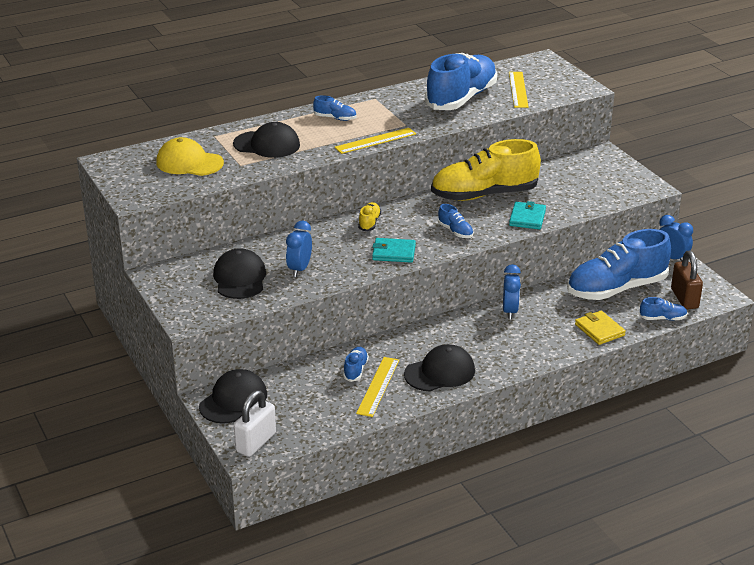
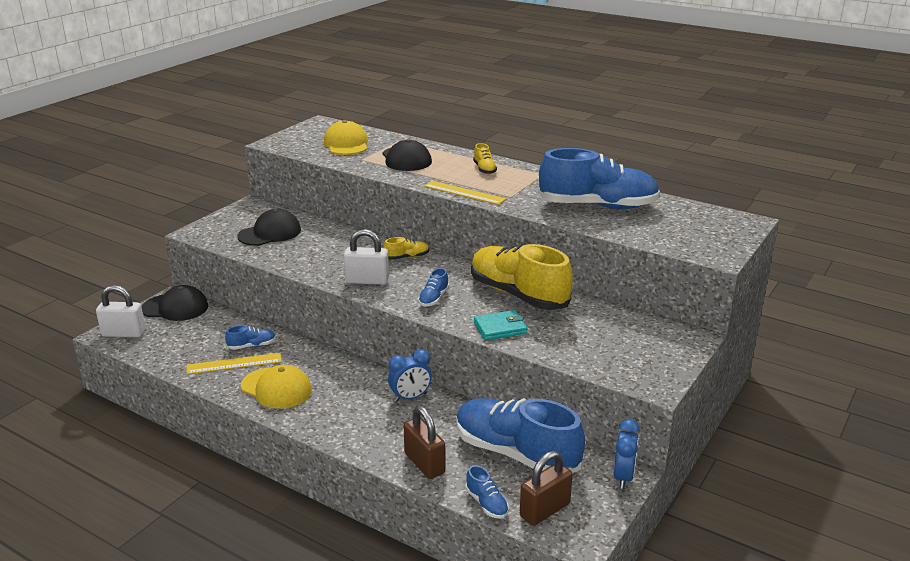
camera: 60 degrees right, 5 degrees down
(299, 269) = (303, 250): blue clock -> none
(335, 118) = (484, 169): blue shoe -> yellow shoe
(394, 252) = (367, 281): turquoise wallet -> white padlock
(440, 372) = (276, 388): black cap -> yellow cap
(518, 89) = (658, 225): yellow ruler -> none
(599, 330) = (424, 463): yellow wallet -> brown padlock

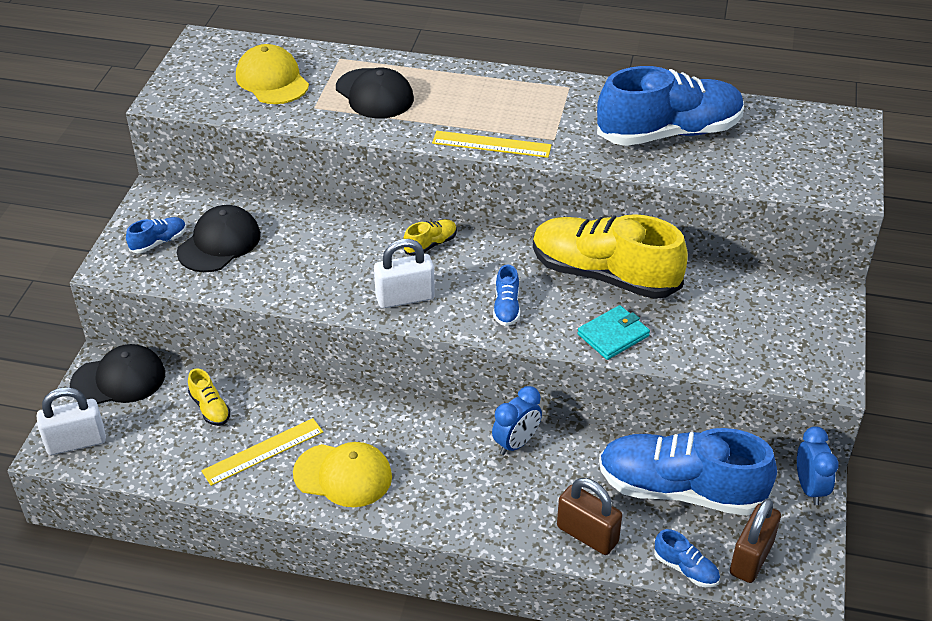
camera: 20 degrees left, 15 degrees up
(252, 346) = (267, 416): blue shoe -> blue shoe (158, 242)
(484, 169) = (490, 93): yellow shoe -> yellow shoe (210, 408)

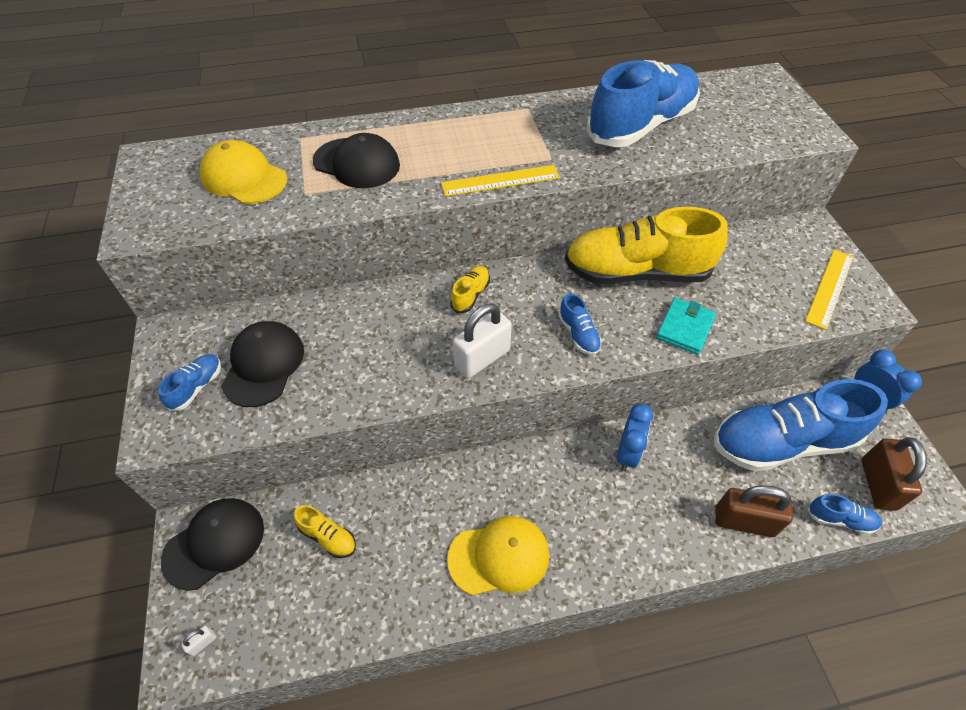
camera: 25 degrees left, 10 degrees up
(76, 442) = (203, 643): white padlock -> white padlock, size x0.40
(263, 451) = (408, 564): yellow ruler -> yellow ruler (829, 288)

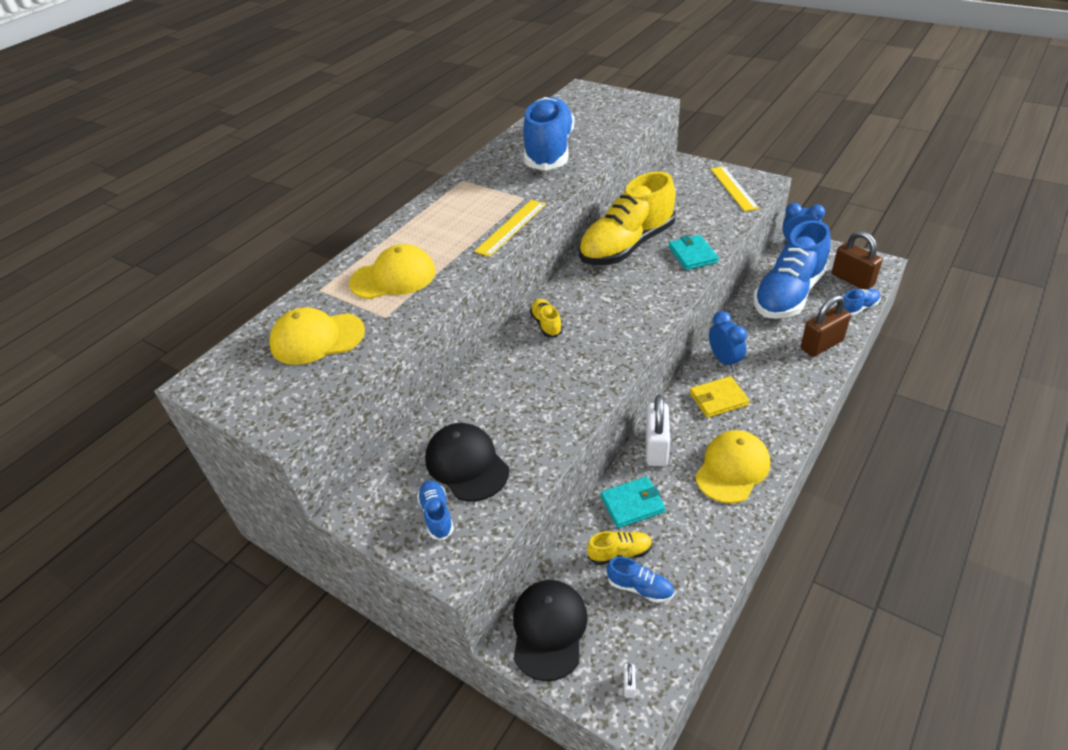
camera: 40 degrees left, 10 degrees down
(357, 163) = (393, 277): black cap -> yellow cap
(387, 507) = (632, 504): none -> turquoise wallet
(482, 358) = (606, 350): white padlock -> white padlock (656, 447)
(573, 484) = (718, 399): none -> yellow wallet
(578, 334) = (642, 298): blue shoe -> blue shoe (640, 588)

